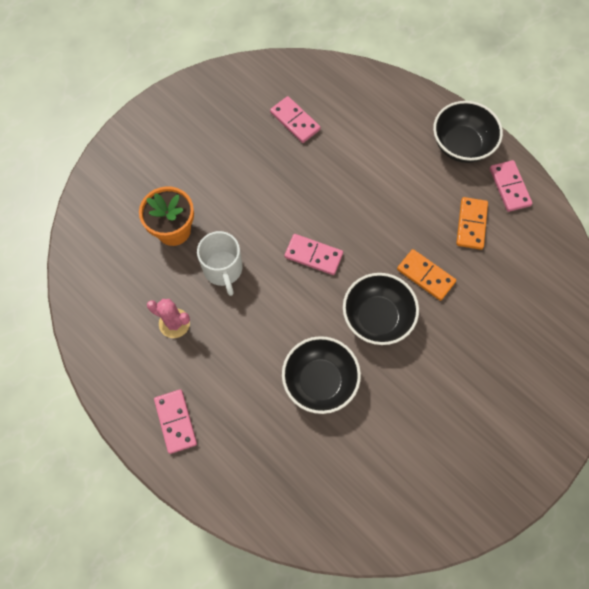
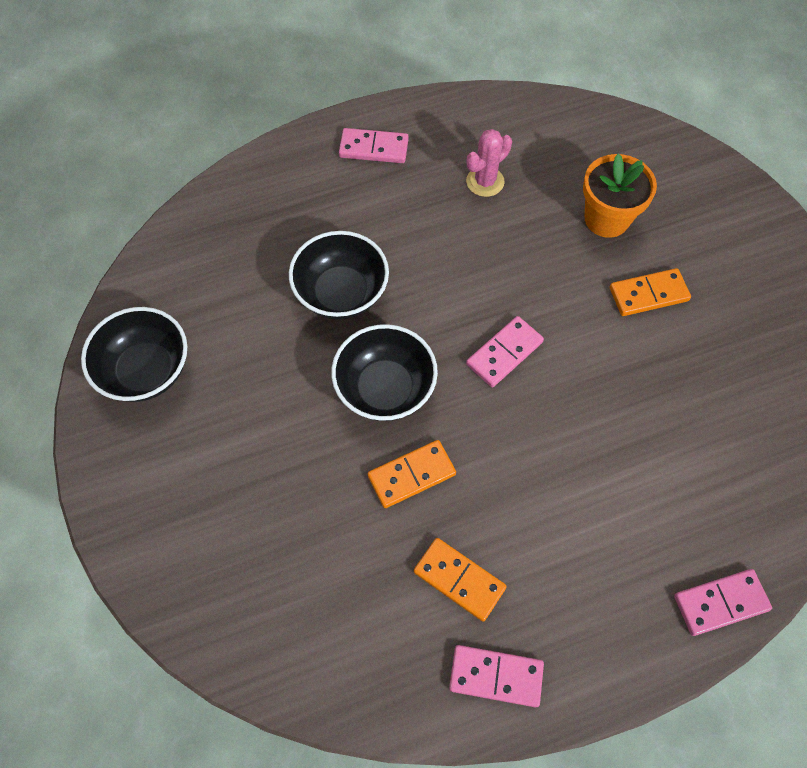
camera: 115 degrees right, 5 degrees down
(223, 270) = (529, 250): white mug -> none
(226, 186) = (648, 294): none -> orange domino
(295, 121) = (727, 418): pink domino -> pink domino (720, 603)
(461, 145) = (601, 641): black bowl -> black bowl (146, 371)

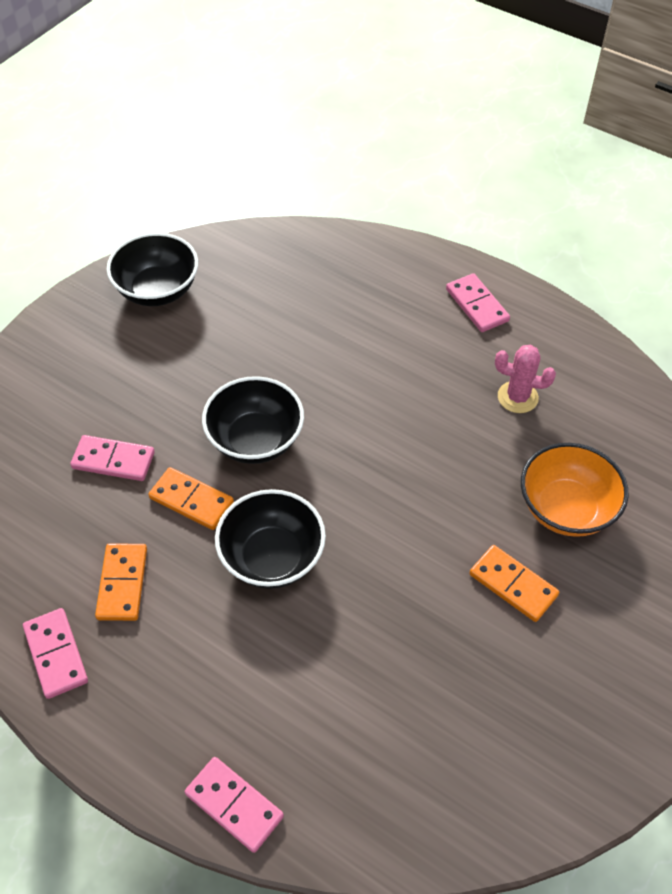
camera: 55 degrees right, 10 degrees down
(341, 293) = (319, 363): black bowl -> black bowl (272, 557)
(504, 353) = (355, 504): pink domino -> pink domino (113, 460)
(606, 219) = (566, 509): orange flower pot -> orange bowl

